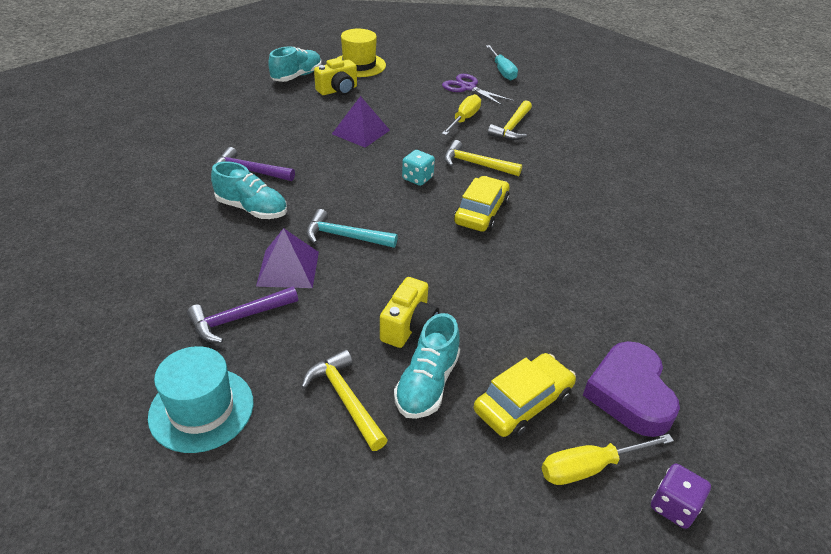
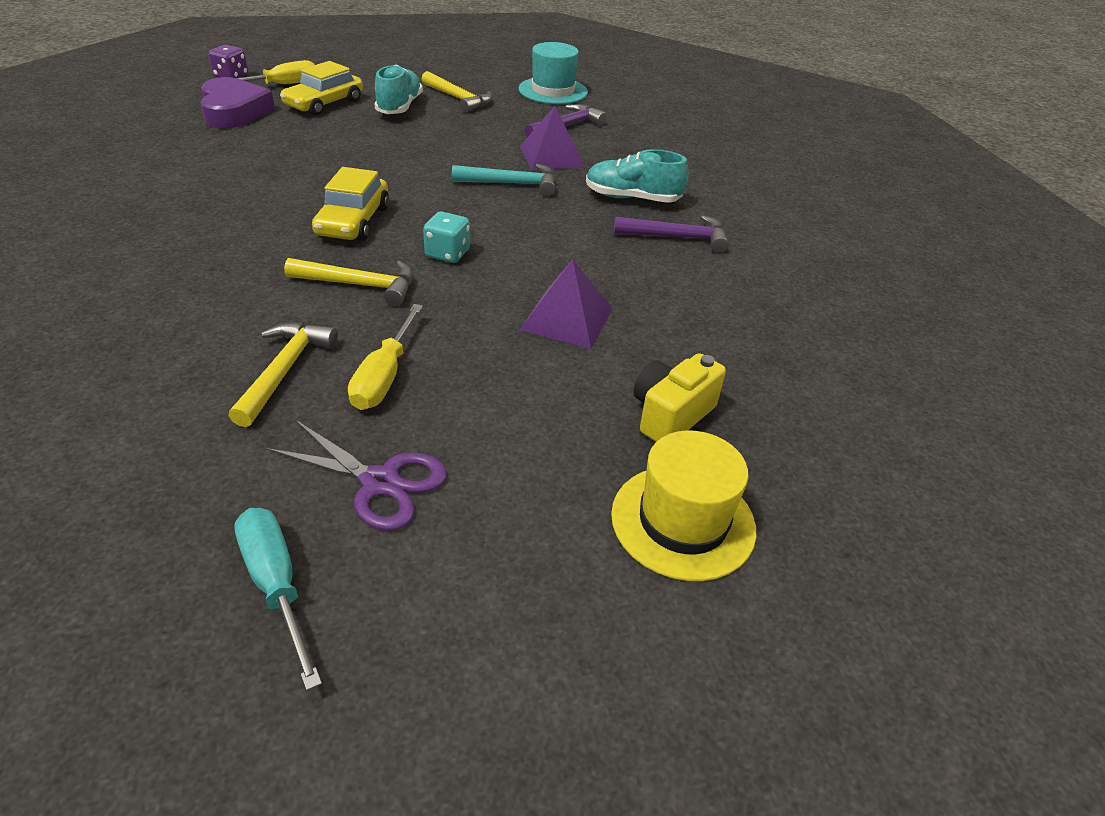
camera: 165 degrees right, 0 degrees up
(297, 76) = (787, 444): turquoise shoe -> none
(409, 327) = (421, 131): yellow camera -> none

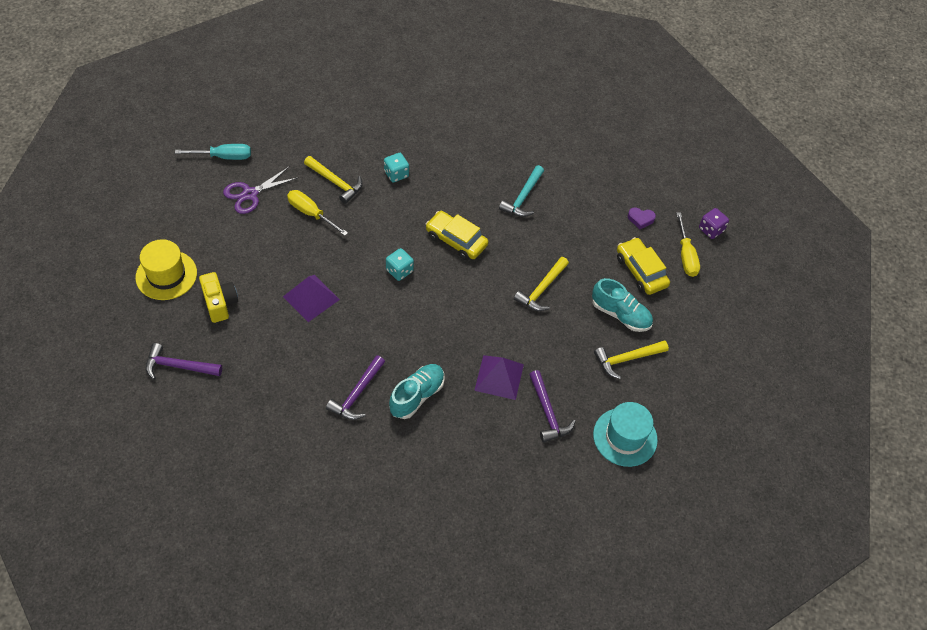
camera: 115 degrees right, 15 degrees up
(228, 307) = (396, 174): none -> turquoise dice
(234, 111) = (640, 219): purple heart -> purple heart, size x0.46
(360, 285) = (388, 225): yellow hammer -> yellow hammer (541, 290)
(512, 184) = (467, 335): turquoise hammer -> turquoise hammer (523, 198)
(828, 413) = (178, 366): none -> purple hammer

